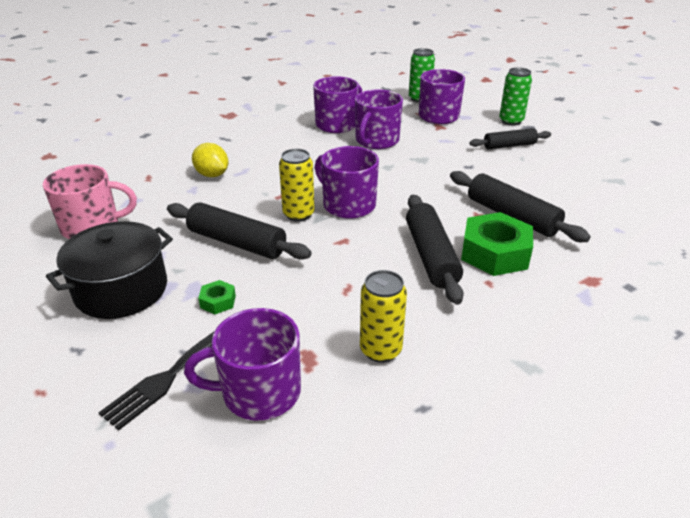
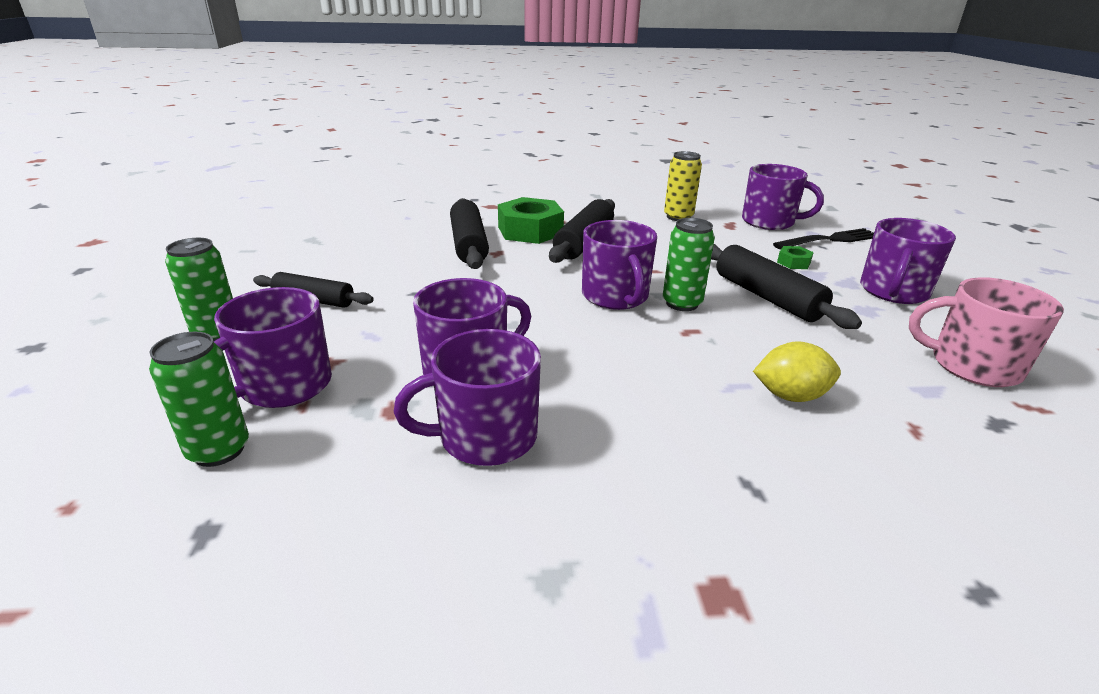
camera: 150 degrees left, 5 degrees down
(121, 290) = (893, 291): black pot -> purple mug
(212, 175) = (790, 396): yellow lemon -> yellow lemon turned 75 degrees counterclockwise
(298, 214) = (682, 303): yellow can -> green can

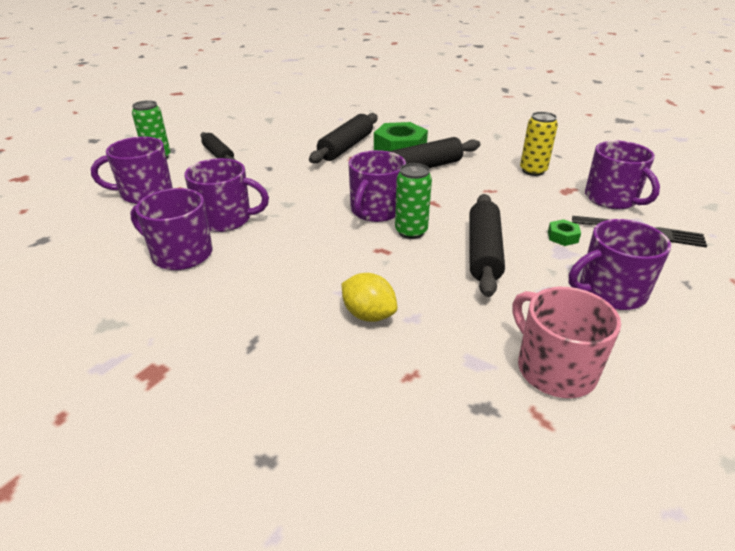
camera: 40 degrees right, 5 degrees up
(218, 450) = (87, 211): green can -> none

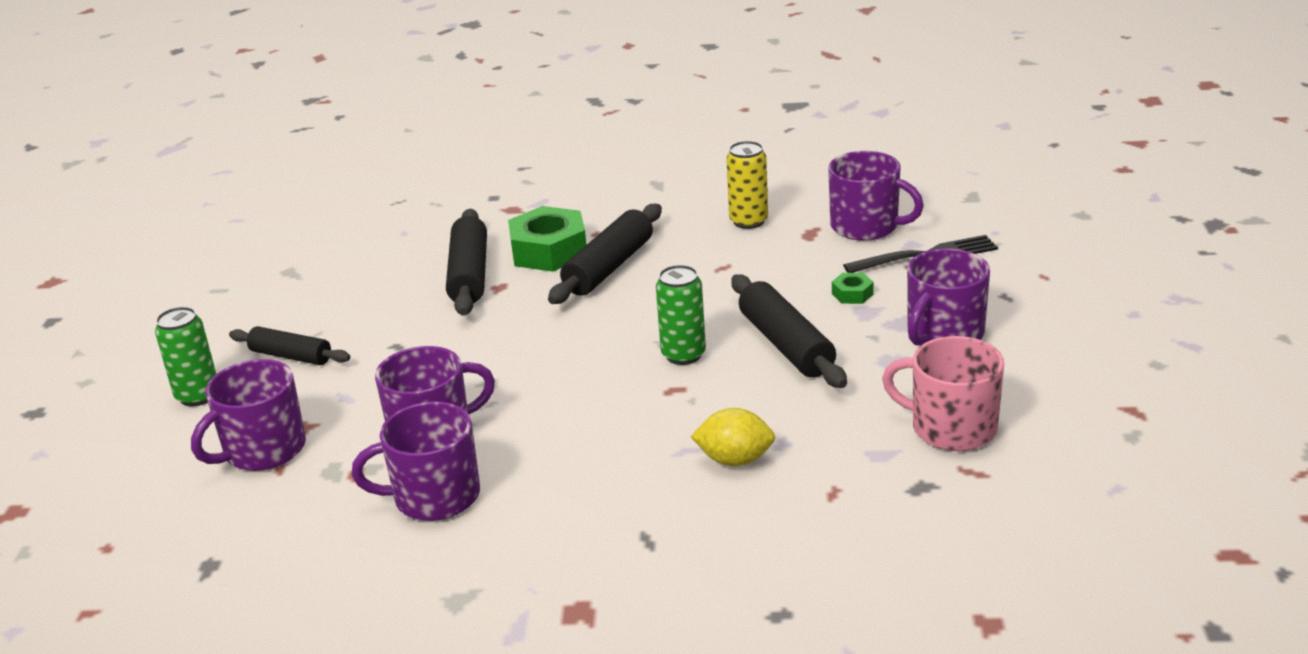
camera: 30 degrees left, 5 degrees down
(375, 211) = (613, 347): purple mug -> none

